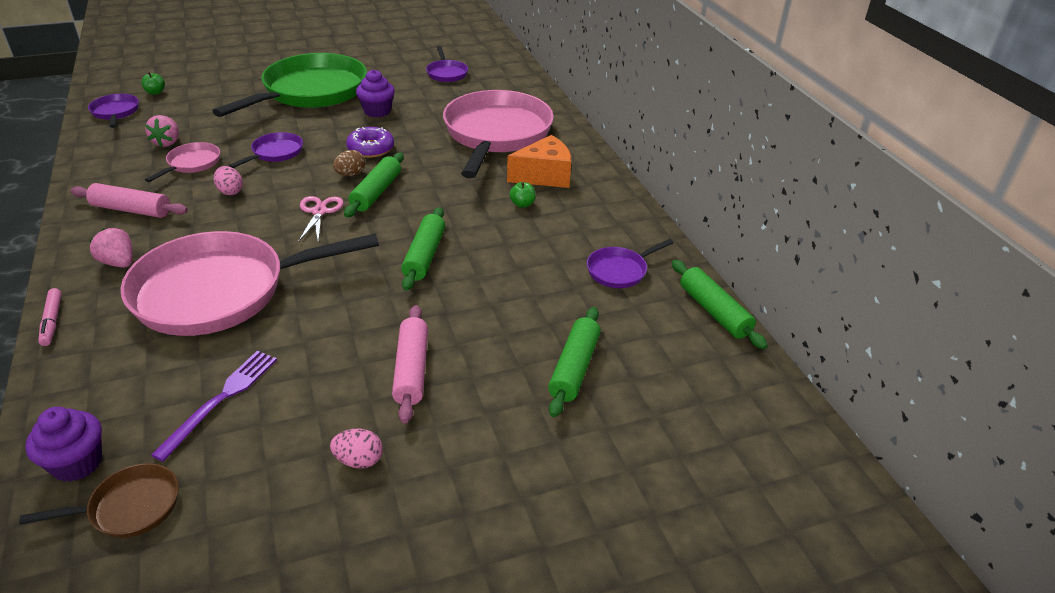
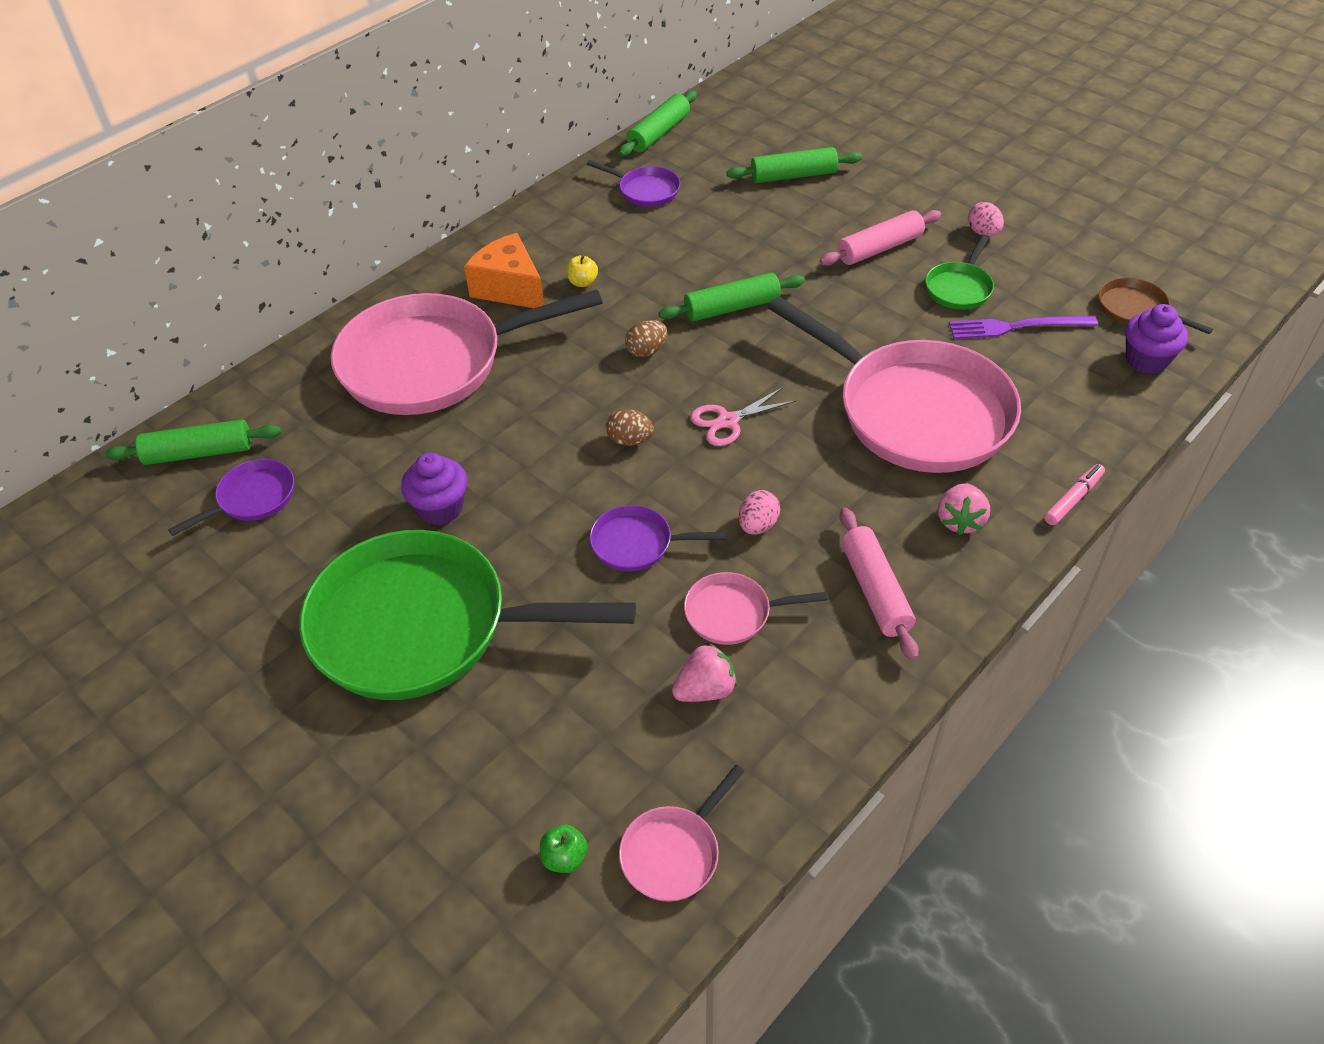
camera: 115 degrees left, 10 degrees up
(115, 112) = (674, 852): purple pan -> pink pan
(306, 392) = (959, 288): none -> green pan
(371, 148) = (553, 456): purple donut -> none
(376, 192) = (651, 397): green rolling pin -> green rolling pin (199, 452)
(421, 205) = (646, 351): none -> brown egg
(522, 204) = (582, 282): green apple -> yellow apple

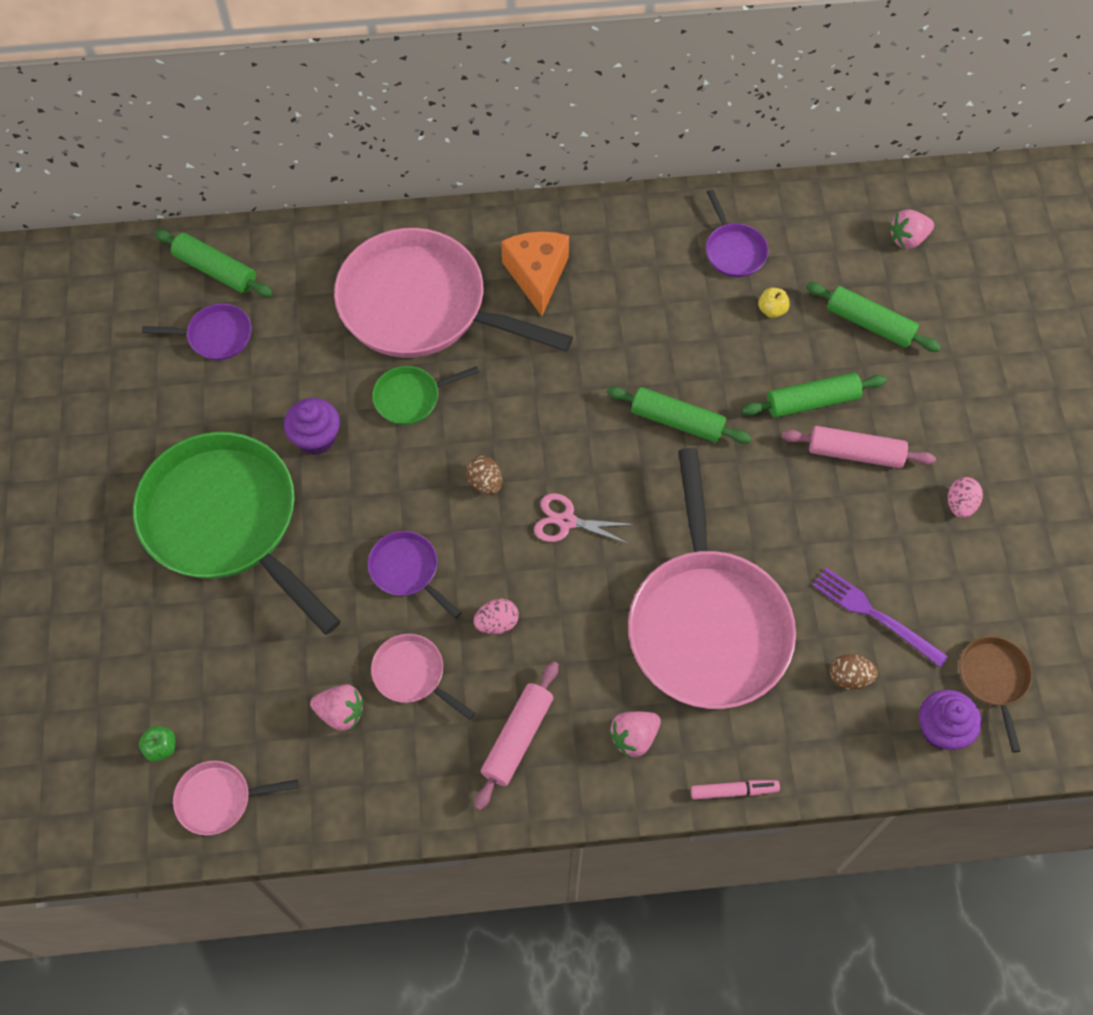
camera: 40 degrees right, 15 degrees up
(582, 282) = (594, 310): yellow apple -> yellow apple (772, 310)
(646, 351) = (575, 412): brown egg -> brown egg (849, 677)
(658, 133) = (808, 193): green rolling pin -> green rolling pin (812, 401)
(758, 120) = (907, 239): none -> pink strawberry
(959, 288) = (874, 542): green pan -> green pan (411, 397)

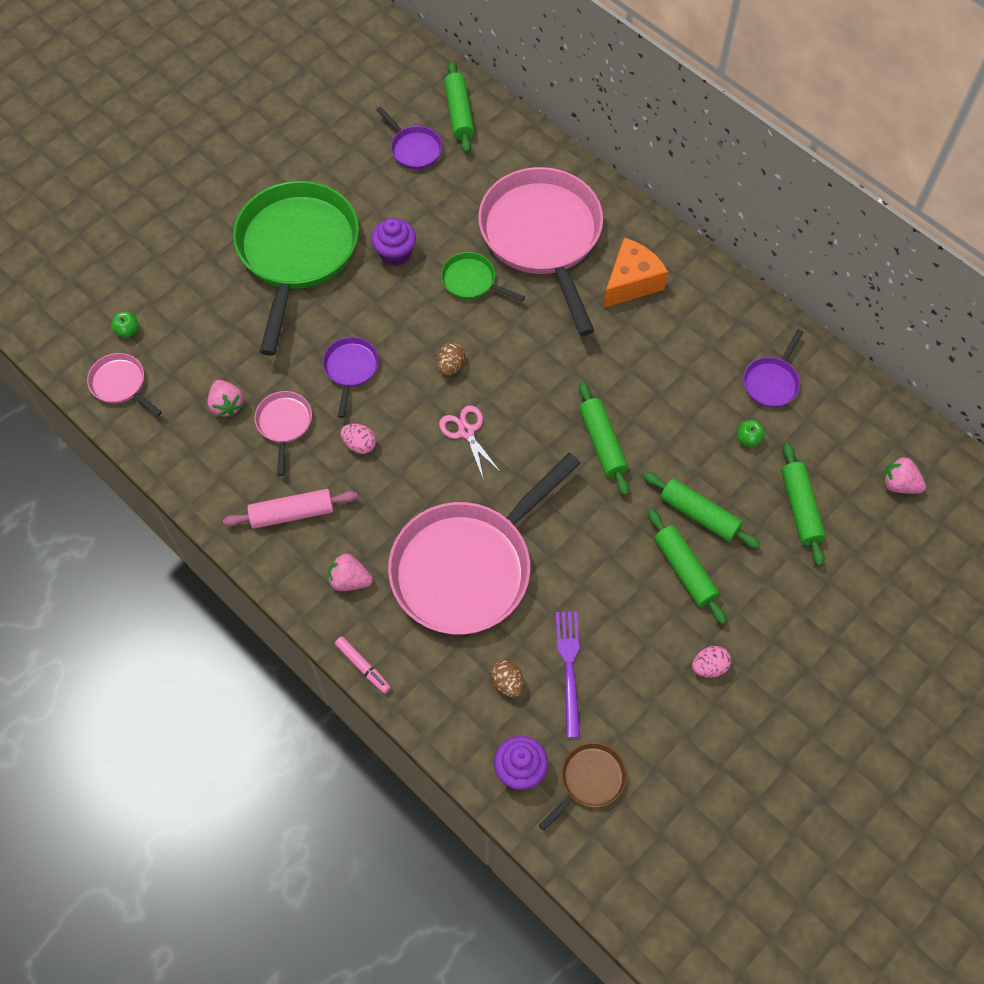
camera: 50 degrees right, 0 degrees up
(772, 310) = (748, 439): yellow apple -> green apple
(855, 453) = (685, 570): pink rolling pin -> green rolling pin

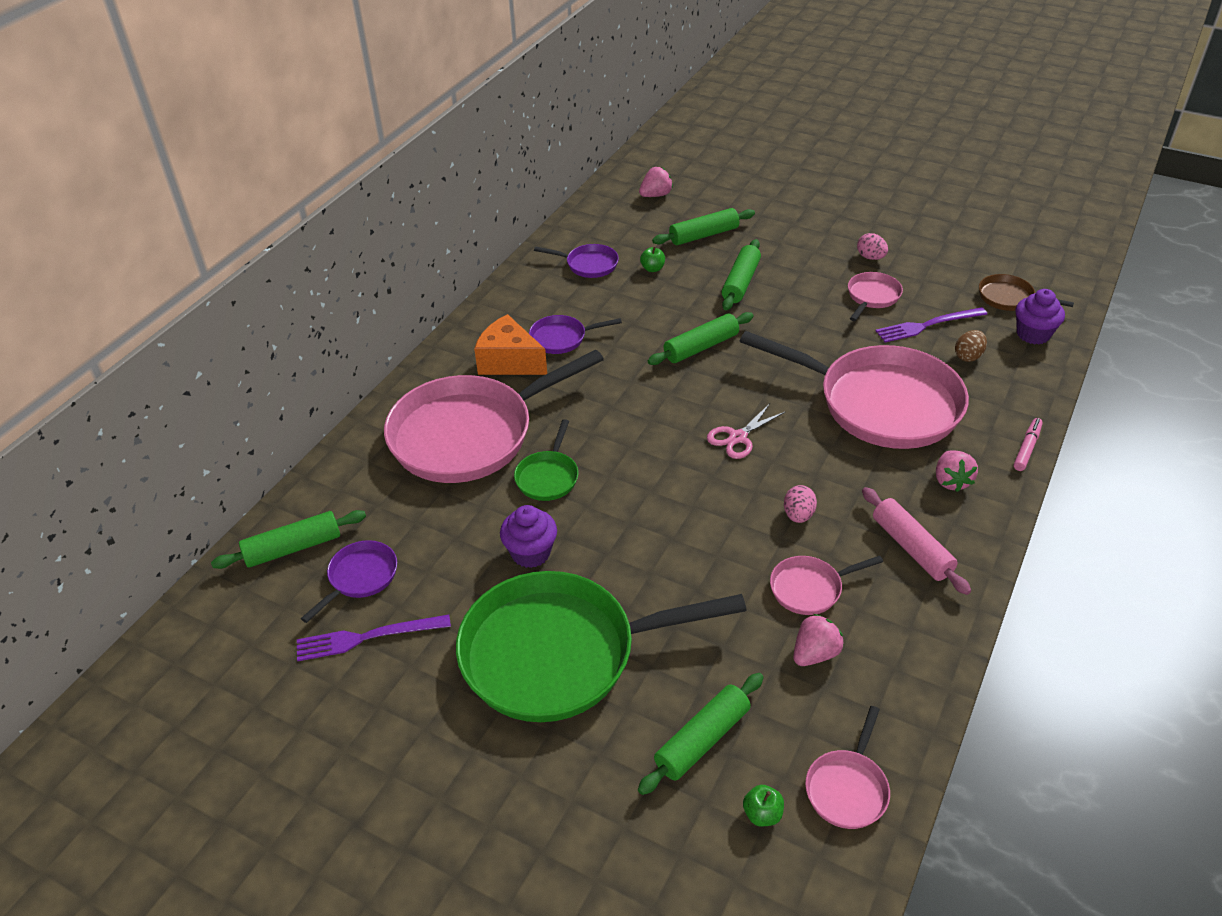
camera: 105 degrees left, 20 degrees down
(350, 369) = (708, 549): purple pan -> purple pan (562, 338)
(358, 147) = (367, 637): none -> purple fork
(451, 366) = (665, 467): brown egg -> none
(635, 635) = (872, 297): none -> pink pan
(685, 570) = (796, 281): green rolling pin -> green rolling pin (702, 739)
(899, 484) = (655, 195): pink strawberry -> pink strawberry turned 135 degrees counterclockwise

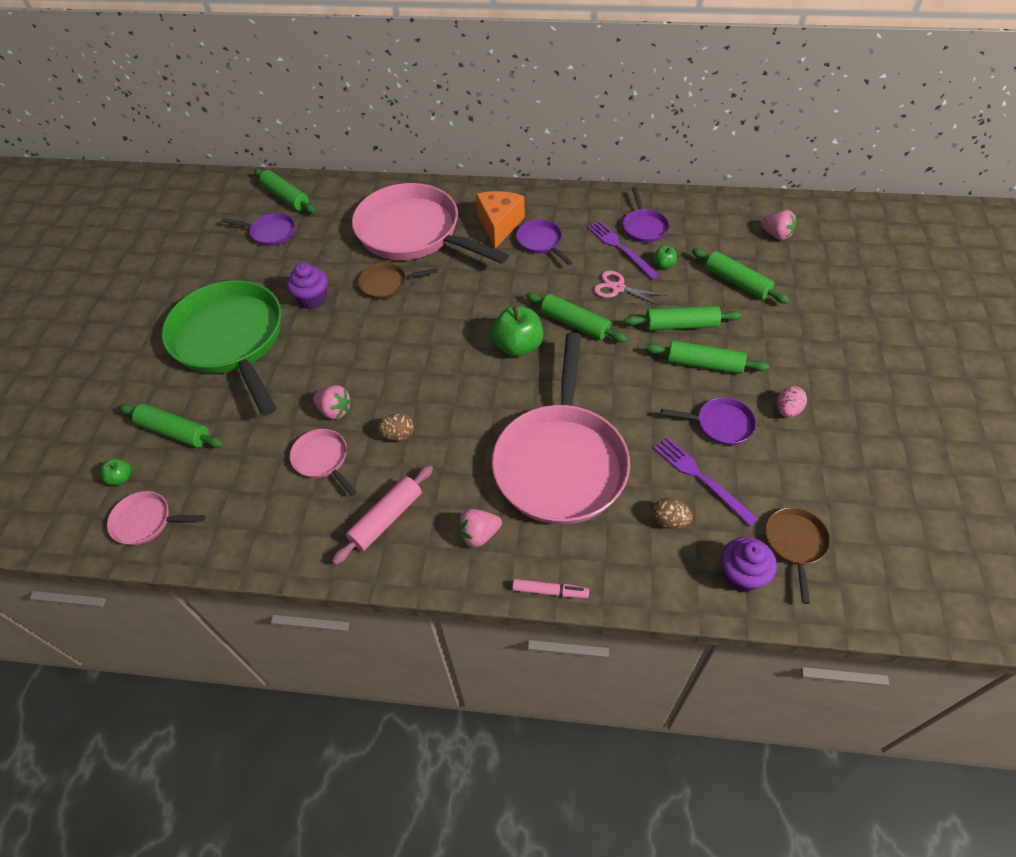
camera: 70 degrees right, 10 degrees up
(367, 637) = (225, 253): purple fork -> purple fork (620, 248)
(548, 476) = (387, 284): green pan -> brown pan
(712, 394) = (518, 346): none -> green apple
(738, 437) = (473, 376): pink scissors -> pink scissors (618, 288)
(797, 284) = (704, 364): none -> green rolling pin
(798, 515) = (398, 435): pink egg -> brown egg
(815, 653) = (260, 477): pink strawberry -> pink strawberry (335, 410)
(872, 297) = (720, 424): pink pan -> purple pan

